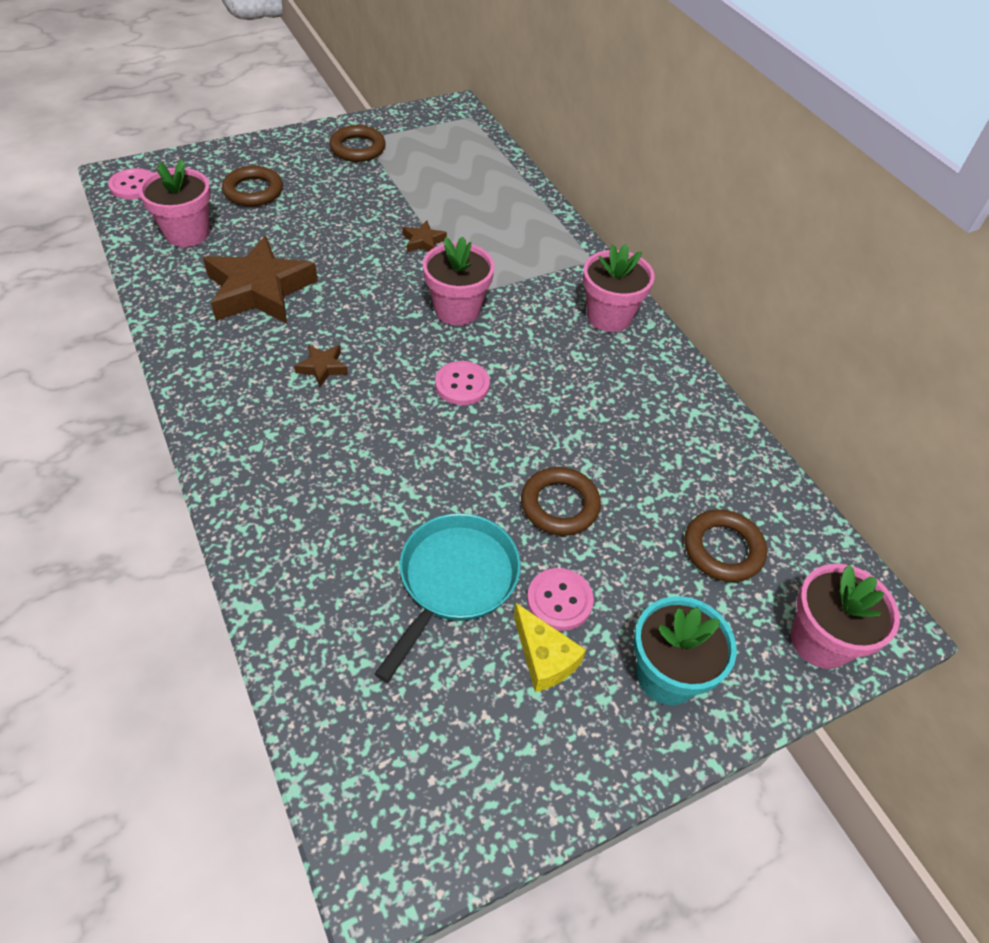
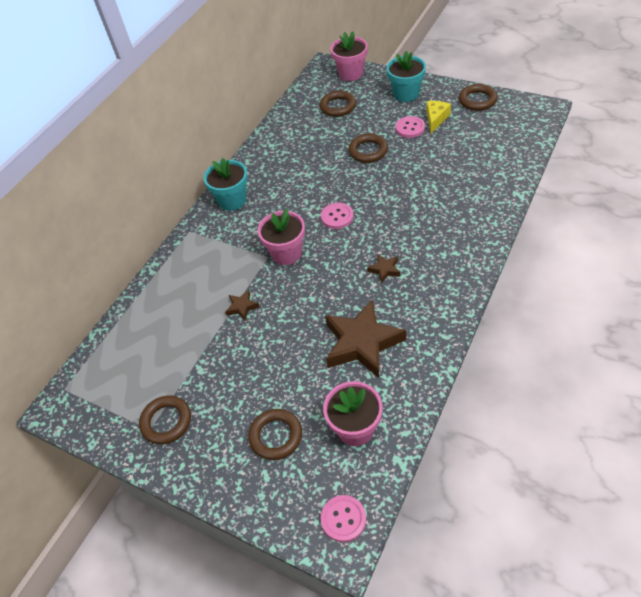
camera: 115 degrees left, 0 degrees up
(455, 581) = (436, 154): turquoise pan -> none
(529, 778) = (477, 100): none -> brown ring
(609, 316) = (232, 200): pink flower pot -> turquoise flower pot

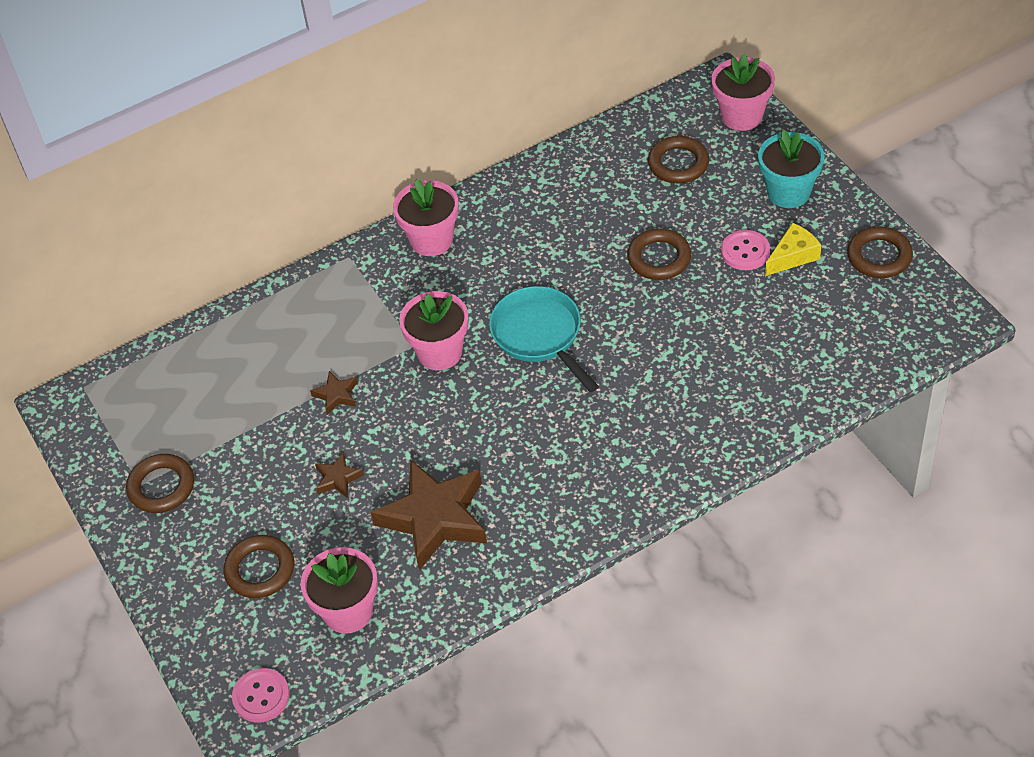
camera: 30 degrees right, 0 degrees up
(232, 200) = (431, 240): turquoise flower pot -> pink flower pot
(337, 217) = (540, 335): pink button -> turquoise pan
(384, 270) = (537, 441): brown star -> brown star (338, 478)

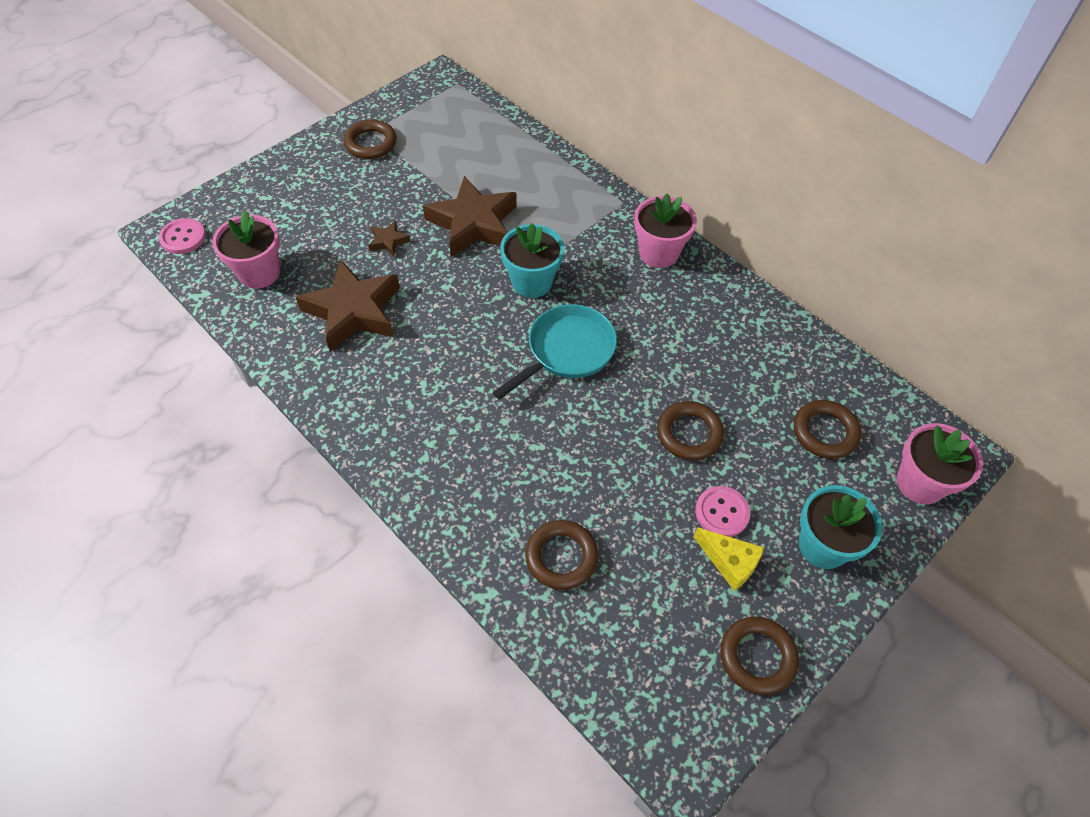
camera: 70 degrees right, 5 degrees up
(260, 570) = (297, 213): brown ring -> brown ring (561, 557)
(336, 395) = (473, 224): brown star -> brown star, size x2.30
(440, 352) = (532, 282): pink flower pot -> turquoise flower pot

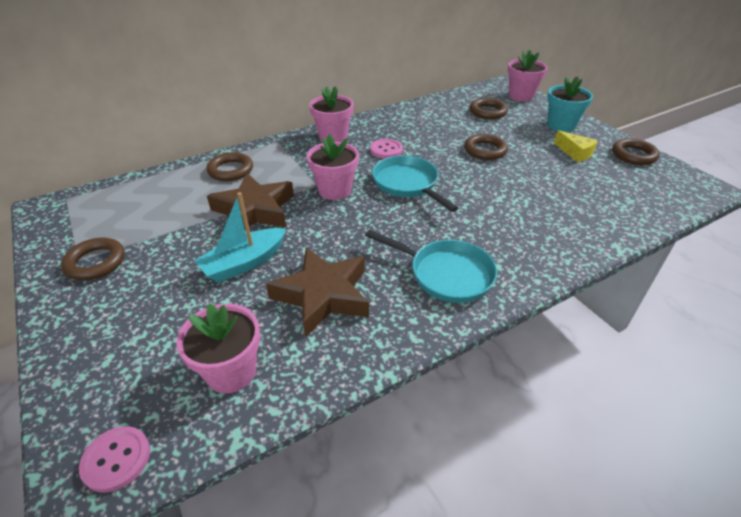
camera: 75 degrees left, 15 degrees down
(388, 241) = (244, 263): brown star -> turquoise boat
(401, 408) = (446, 274): none -> turquoise pan
(532, 282) = (335, 190): turquoise flower pot -> pink flower pot
(561, 557) = (581, 210): brown ring -> brown ring (230, 170)
(722, 512) = (542, 149): pink button -> pink button (386, 150)
(730, 562) = (575, 153): yellow cheese -> yellow cheese turned 90 degrees clockwise

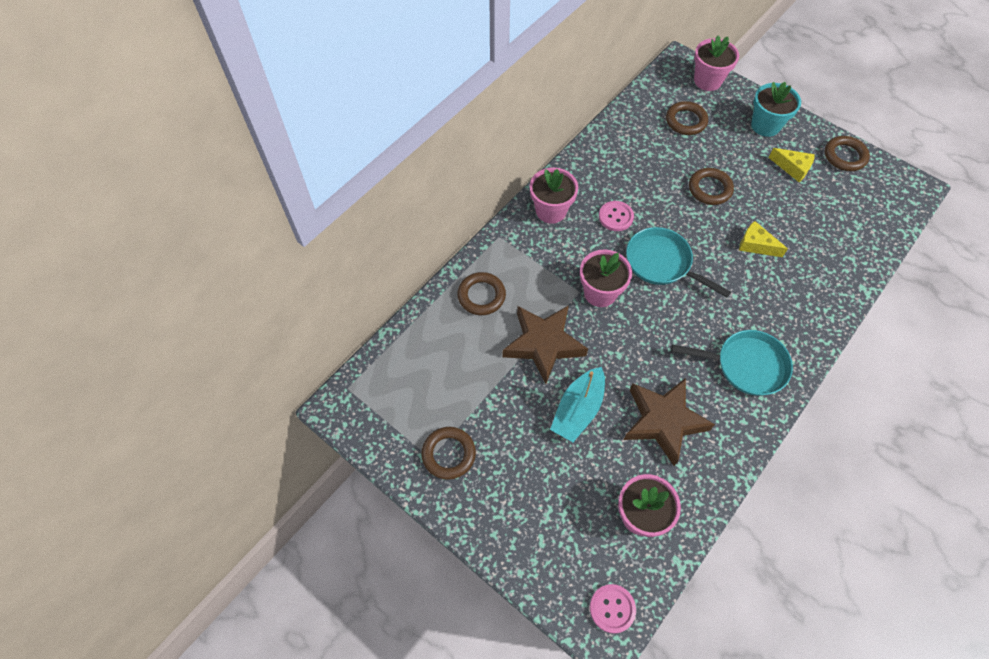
camera: 20 degrees left, 20 degrees up
(509, 192) = (755, 245): none -> yellow cheese

